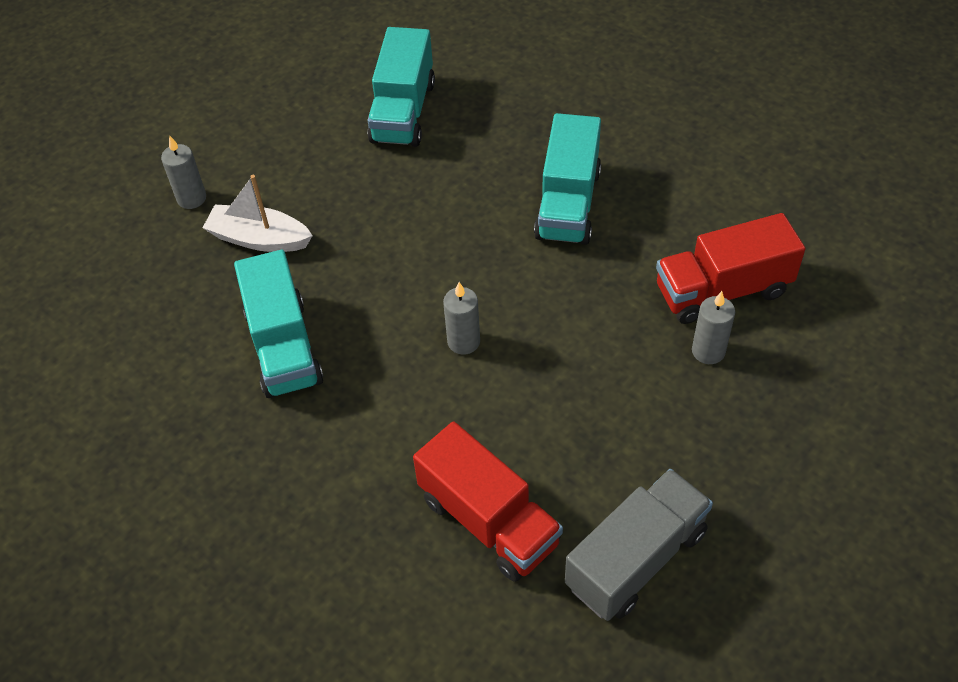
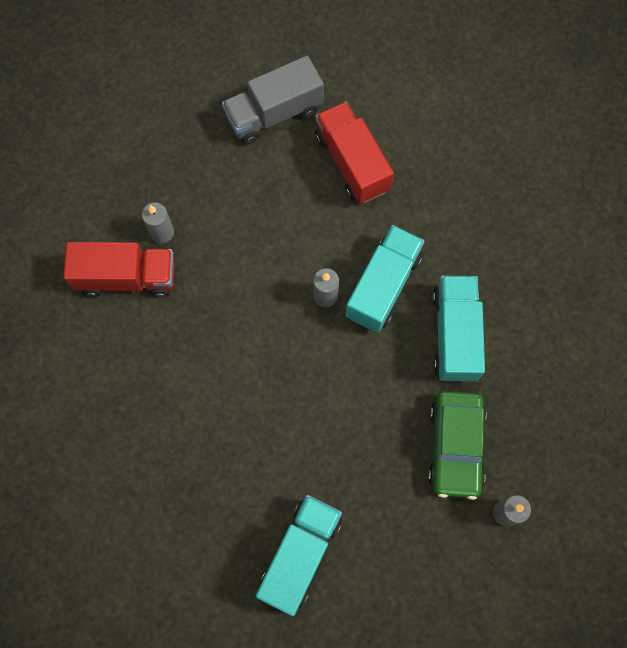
camera: 165 degrees left, 20 degrees up
(259, 239) = (455, 446): white boat -> green car
(568, 204) = (201, 397): turquoise truck -> turquoise truck (383, 286)

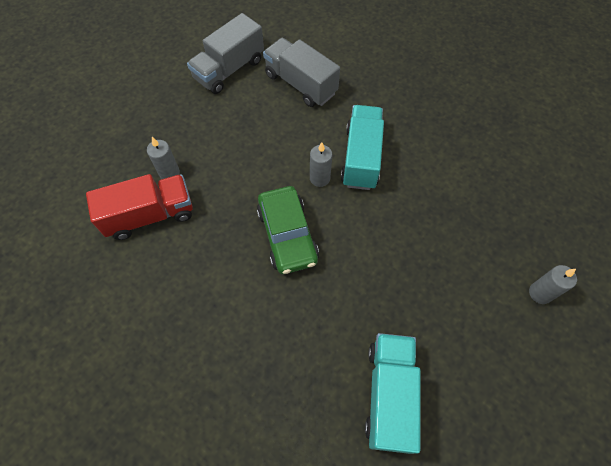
camera: 20 degrees left, 10 degrees down
(352, 162) = (300, 84): red truck -> grey truck
(455, 334) = (432, 174): turquoise truck -> none
(455, 446) = (474, 255): green car -> green car (287, 235)

